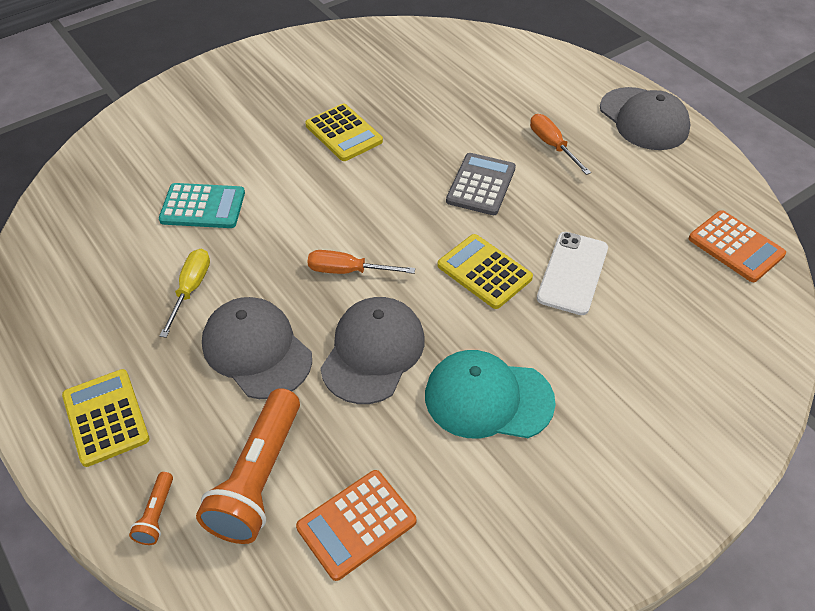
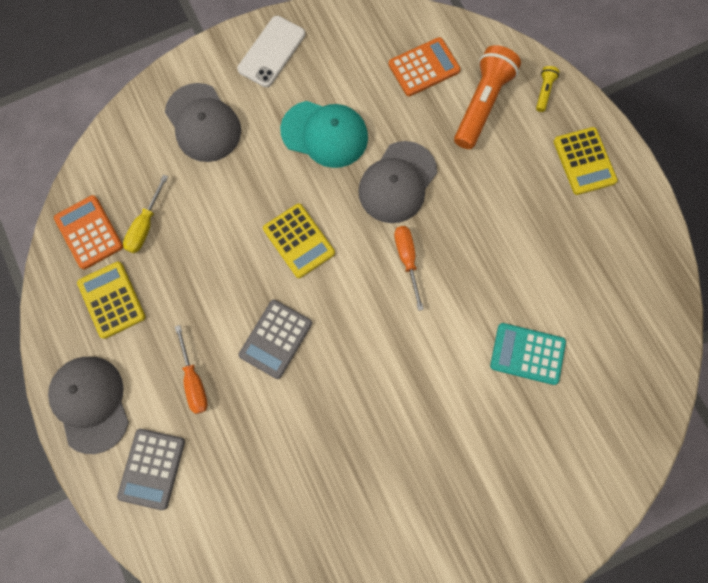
camera: 170 degrees left, 25 degrees up
(156, 514) = (544, 92): orange flashlight -> yellow flashlight
(190, 289) = (533, 262): yellow screwdriver -> yellow screwdriver (145, 225)
(256, 350) = (481, 198): grey cap -> grey cap (203, 123)
(344, 133) = (391, 434): yellow calculator -> yellow calculator (112, 300)
(348, 271) = (407, 260): orange screwdriver -> orange screwdriver turned 120 degrees counterclockwise
(562, 88) = (152, 468): none -> grey calculator
(572, 273) = (230, 228): white phone -> white phone (272, 52)

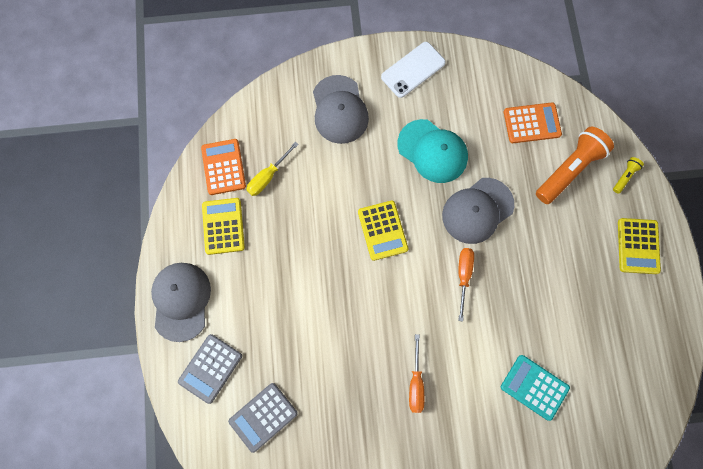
camera: 20 degrees right, 0 degrees up
(194, 380) = (264, 312): orange screwdriver -> orange screwdriver (416, 383)
(276, 339) = (338, 302): grey calculator -> grey calculator (263, 417)

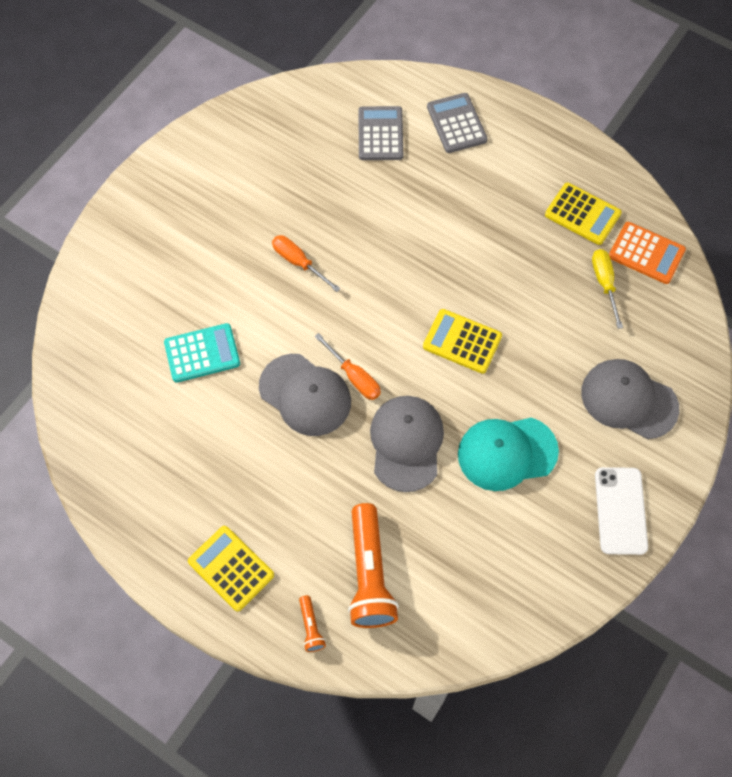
camera: 130 degrees right, 10 degrees down
(181, 301) = (537, 139): grey cap -> grey cap (305, 395)
(531, 123) = (454, 583): orange calculator -> none
(624, 176) = (311, 627): yellow flashlight -> orange flashlight

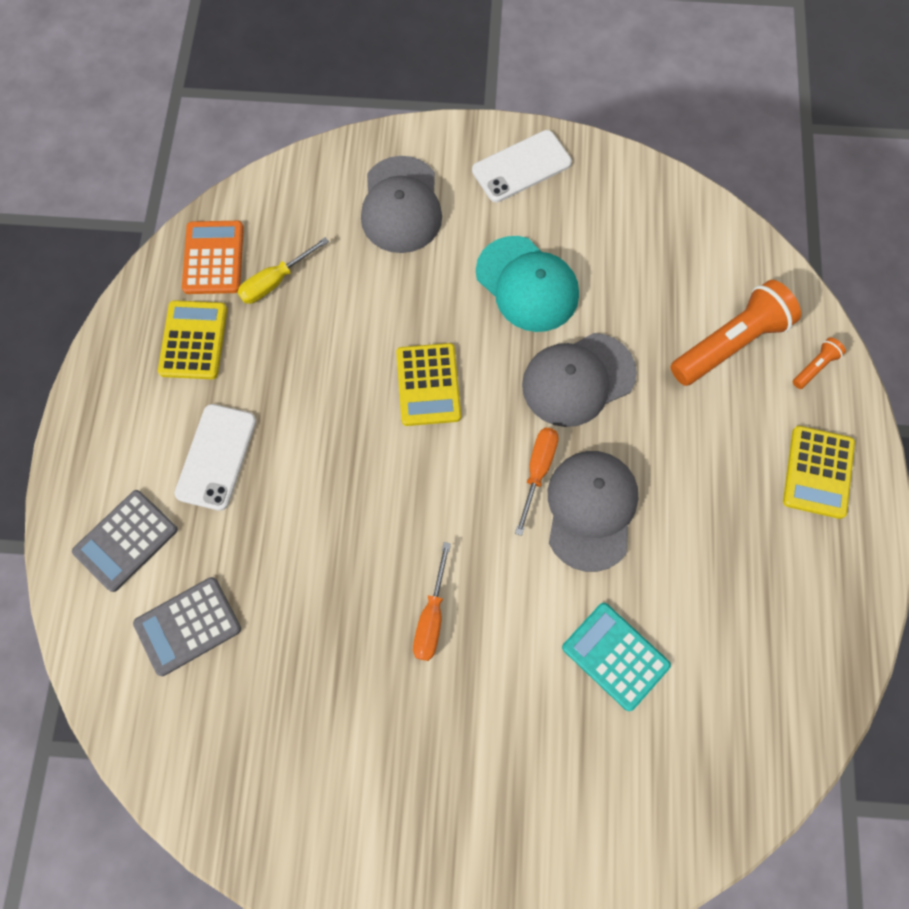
camera: 120 degrees left, 5 degrees up
(484, 192) = (216, 457): none -> white phone

